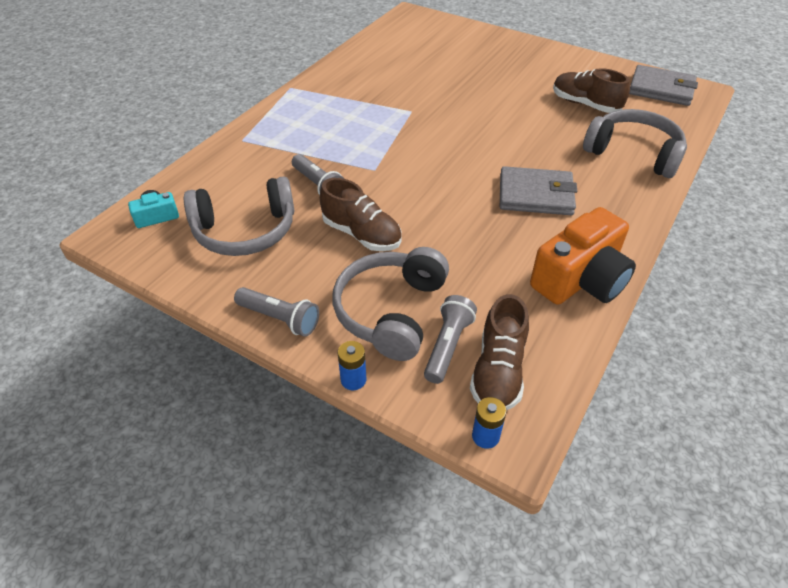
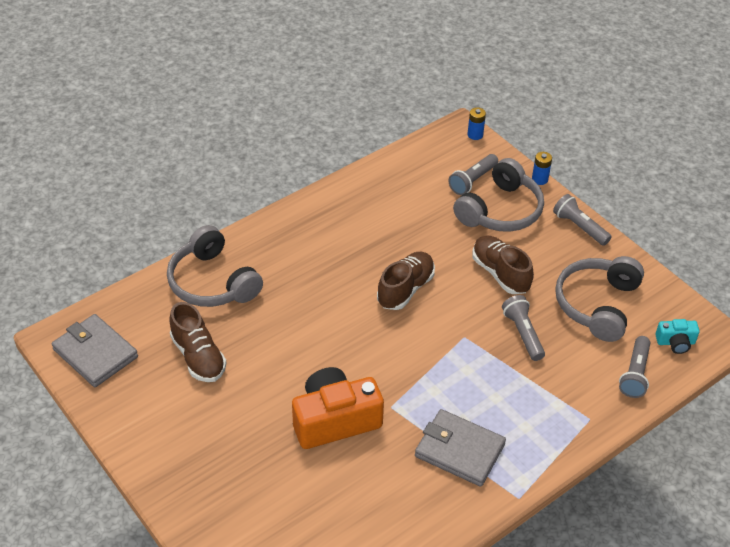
camera: 160 degrees left, 0 degrees up
(201, 180) = (635, 374): none -> grey flashlight
(245, 231) = (597, 304): grey headphones -> grey headphones turned 75 degrees counterclockwise
(498, 371) = (449, 160): brown shoe -> brown shoe (405, 289)
(535, 195) = (336, 267): grey wallet -> grey wallet (459, 450)
(580, 280) = (356, 194): orange camera -> orange camera (335, 420)

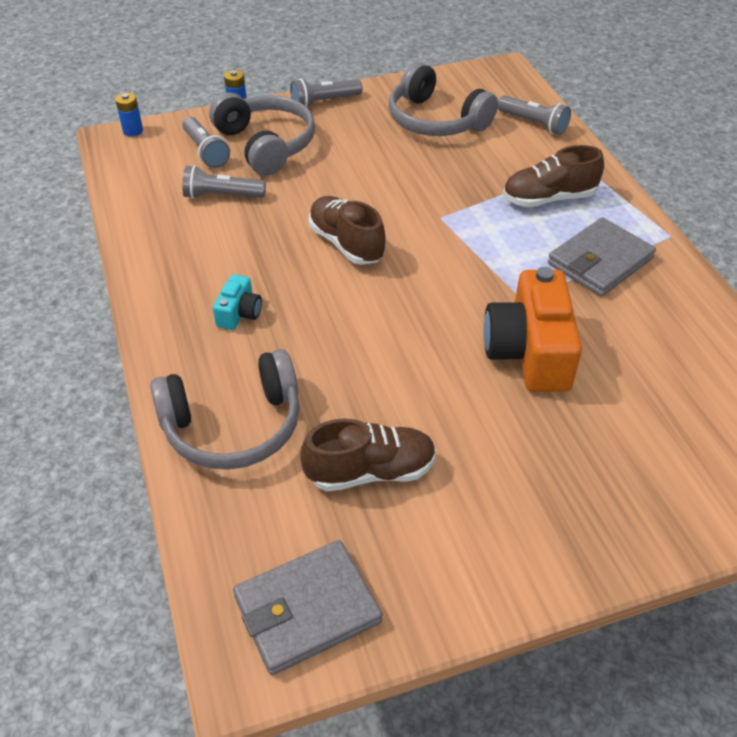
camera: 70 degrees left, 0 degrees up
(500, 273) = (360, 169): brown shoe -> brown shoe (548, 199)
(523, 334) = (454, 176): grey flashlight -> grey flashlight (222, 196)
(675, 342) = (503, 91): turquoise camera -> turquoise camera (239, 313)

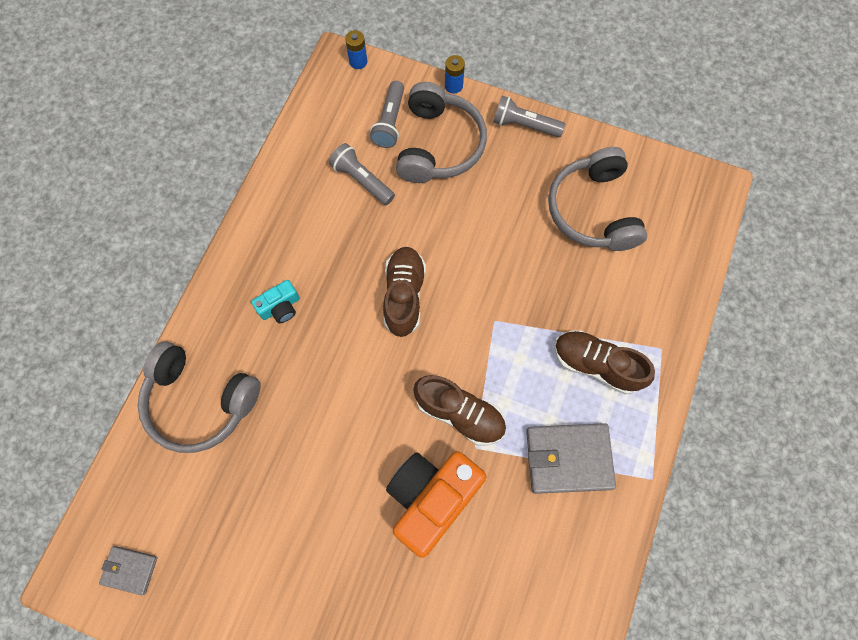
camera: 40 degrees right, 25 degrees up
(307, 609) = (130, 570): grey wallet -> grey wallet, size x0.55
(370, 471) = (245, 506): brown shoe -> brown shoe (460, 413)
(533, 123) = (670, 272): grey flashlight -> none

